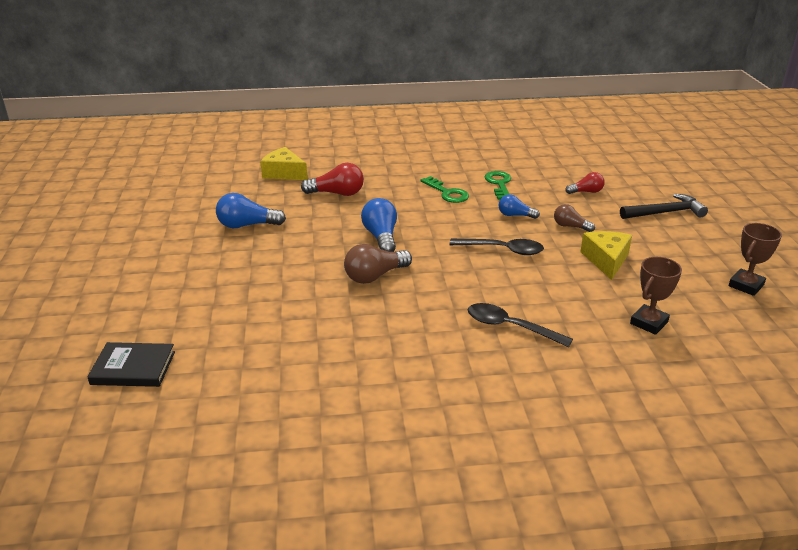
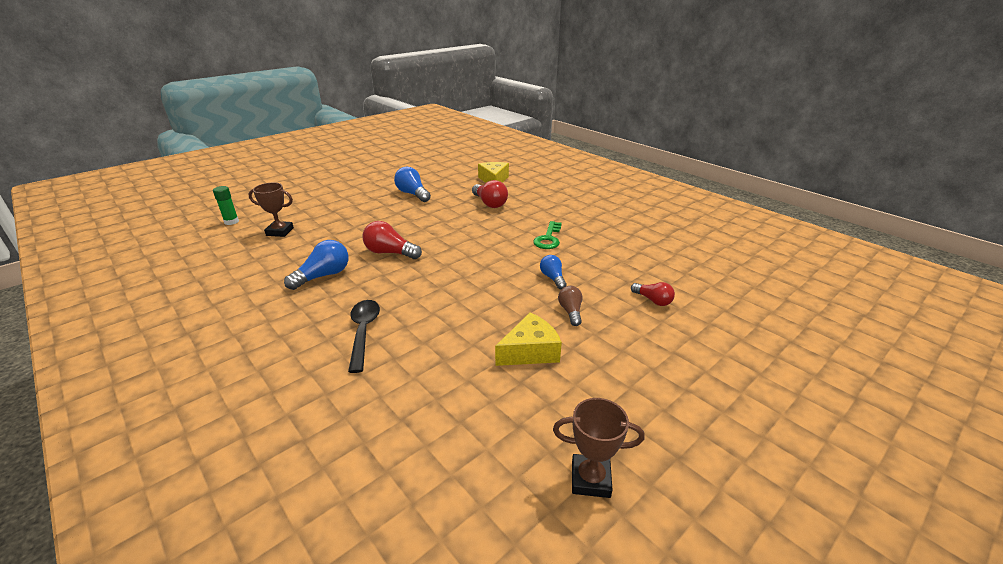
camera: 55 degrees right, 0 degrees up
(133, 368) = (231, 222): black book -> green glue stick
(375, 276) = (390, 253): brown light bulb -> red light bulb
(381, 237) = (447, 237): blue light bulb -> blue light bulb (323, 276)
(499, 184) = (597, 254): green key -> none
(502, 250) = (485, 290): black spoon -> none
(649, 323) = (433, 414): brown trophy -> brown trophy (280, 232)
(665, 212) = (685, 363): black hammer -> none

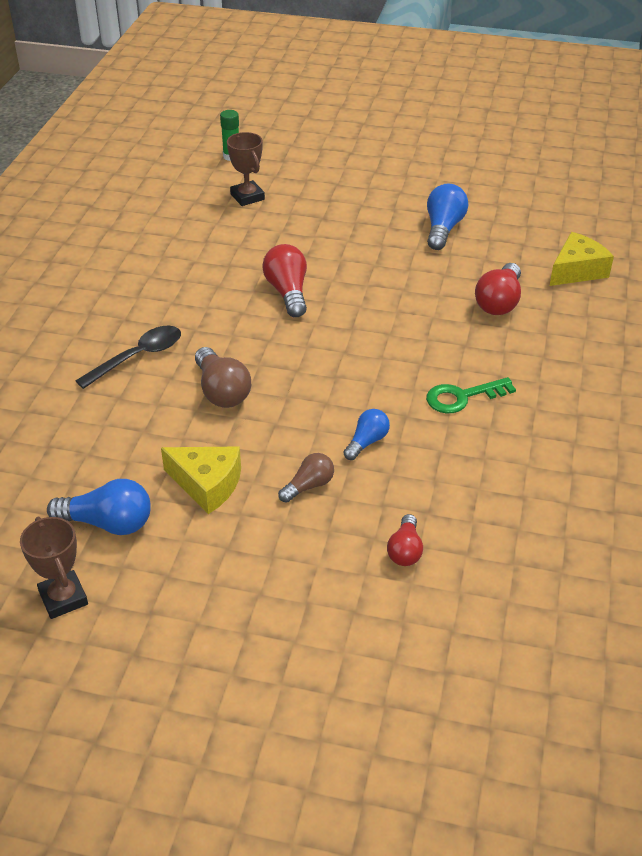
camera: 55 degrees right, 10 degrees up
(323, 276) = (200, 276): blue light bulb -> blue light bulb (108, 523)
(447, 310) = (222, 391): none -> brown light bulb

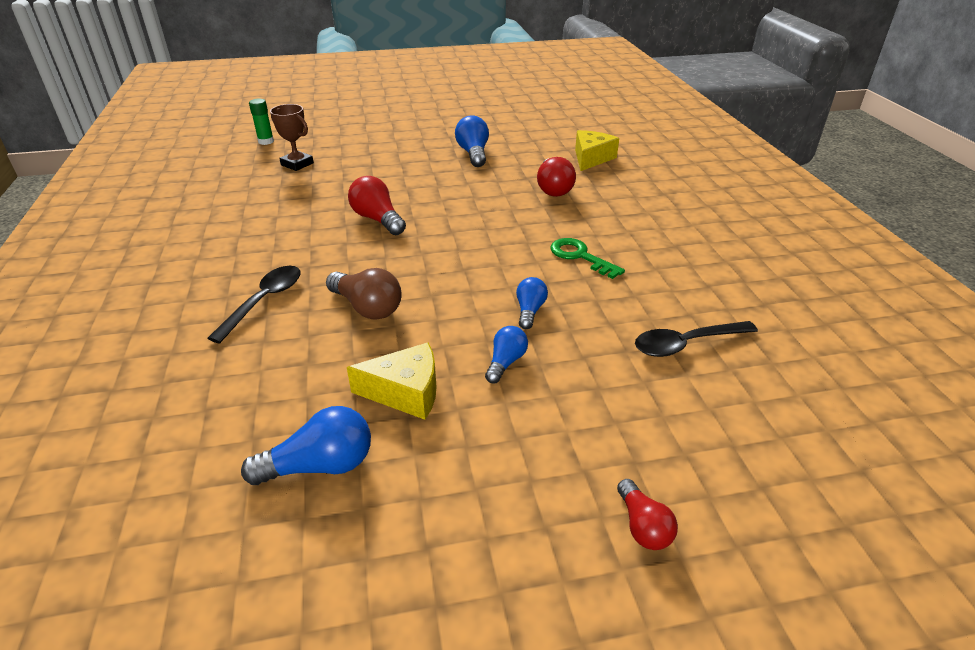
camera: 25 degrees left, 5 degrees down
(63, 598) = (311, 572): brown trophy -> none
(309, 486) = (505, 362): brown light bulb -> blue light bulb
(405, 550) = (634, 389): red light bulb -> red light bulb (643, 526)
(462, 397) = (580, 256): green key -> green key turned 90 degrees clockwise
(491, 525) = (686, 344): none -> black spoon

